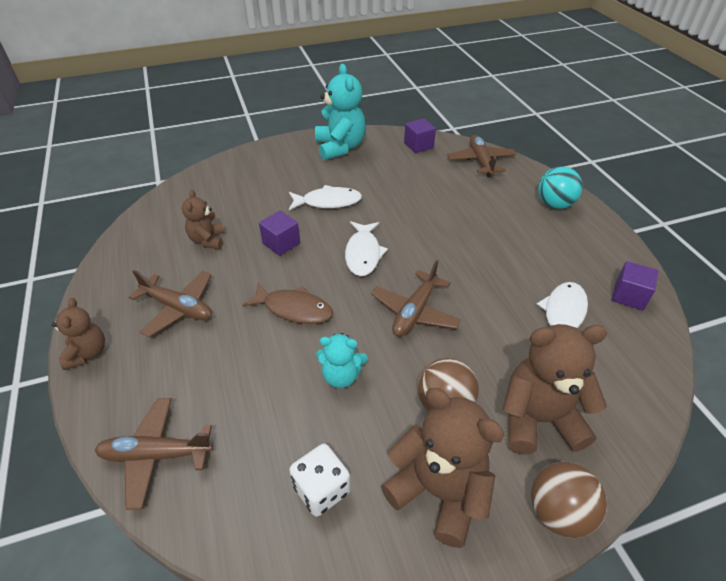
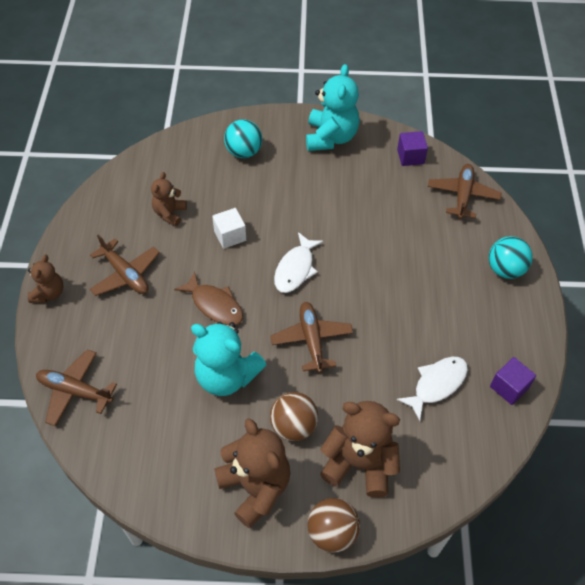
camera: 20 degrees right, 10 degrees up
(263, 175) = (244, 152): none -> turquoise ball
(281, 243) = (230, 236): purple cube -> white cube
(321, 489) = (176, 456): white dice -> none
(328, 202) = (290, 202): white fish -> none
(341, 376) = (226, 376): turquoise teddy bear -> turquoise teddy bear, size x1.76
(415, 311) = (312, 340): brown plane -> brown plane turned 120 degrees clockwise

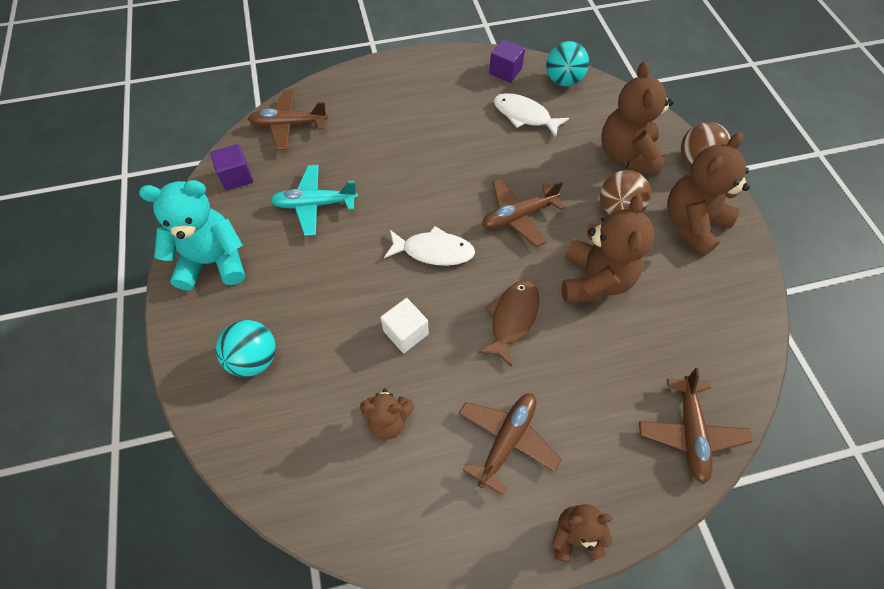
camera: 105 degrees left, 5 degrees up
(226, 376) = (594, 280): turquoise teddy bear -> brown teddy bear
(367, 201) = (315, 204): none -> turquoise plane
(505, 269) = (378, 85): turquoise ball -> turquoise ball (563, 81)

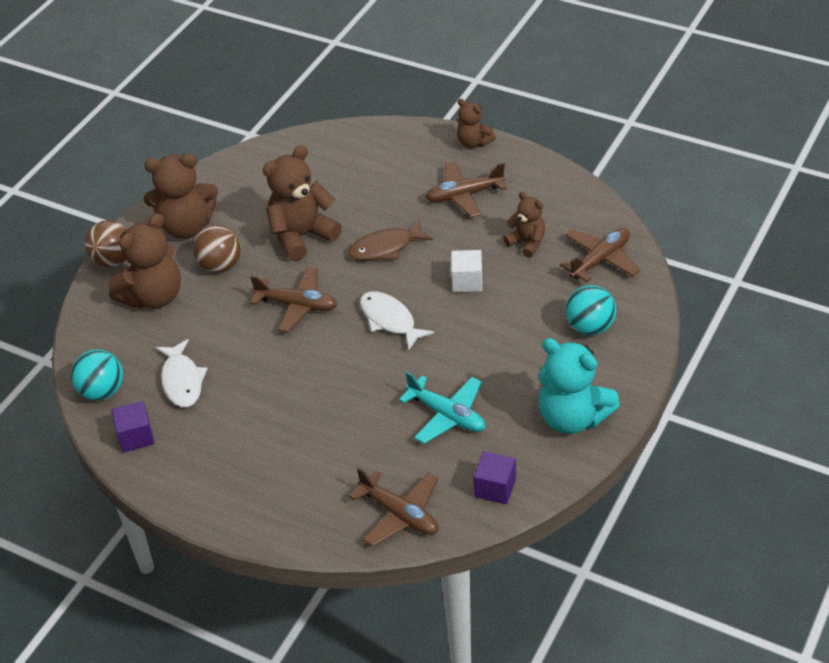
camera: 135 degrees left, 15 degrees down
(689, 432) = (355, 142): brown plane -> brown plane (600, 260)

